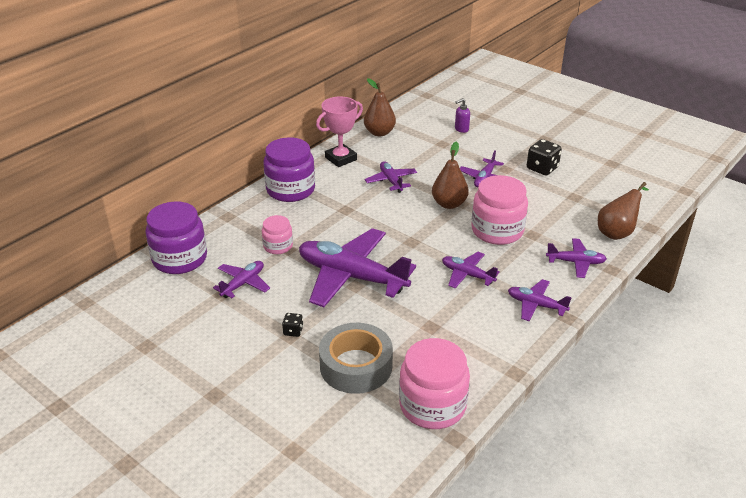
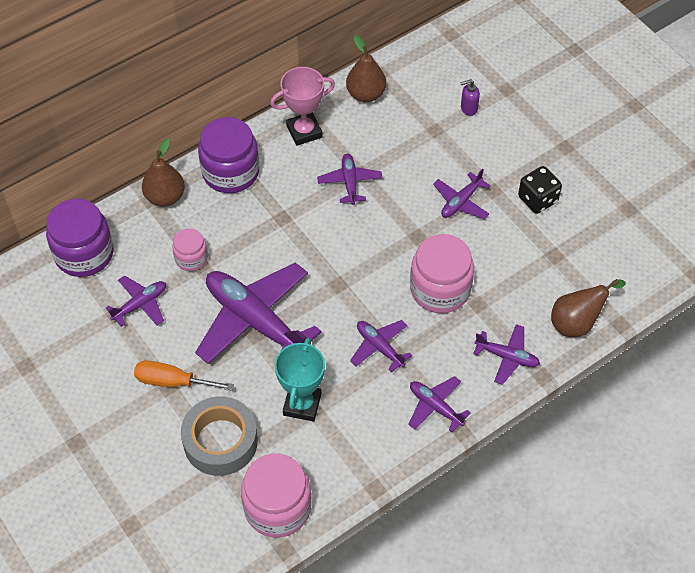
camera: 15 degrees right, 20 degrees up
(293, 331) = (172, 382): black dice -> orange screwdriver
(419, 325) = (302, 404): none -> turquoise trophy
(449, 204) = (402, 235): brown pear -> brown pear (165, 197)

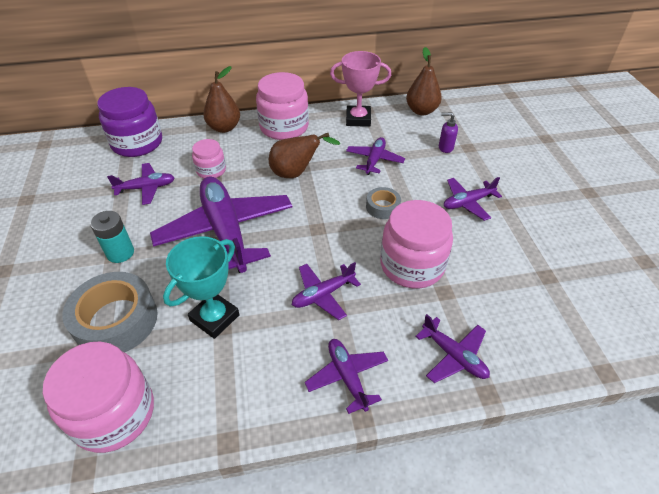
camera: 25 degrees right, 10 degrees down
(172, 382) = (120, 253): orange screwdriver -> turquoise battery
(230, 172) = (284, 127): purple jar -> pink jar
(379, 347) = (323, 294): purple plane -> purple plane turned 105 degrees counterclockwise
(385, 237) = (382, 207): none -> grey tape
(468, 108) = (505, 141): purple soap dispenser -> purple soap dispenser (445, 147)
(537, 199) = (546, 223): black dice -> none
(576, 323) = (551, 351): brown pear -> brown pear (296, 173)

